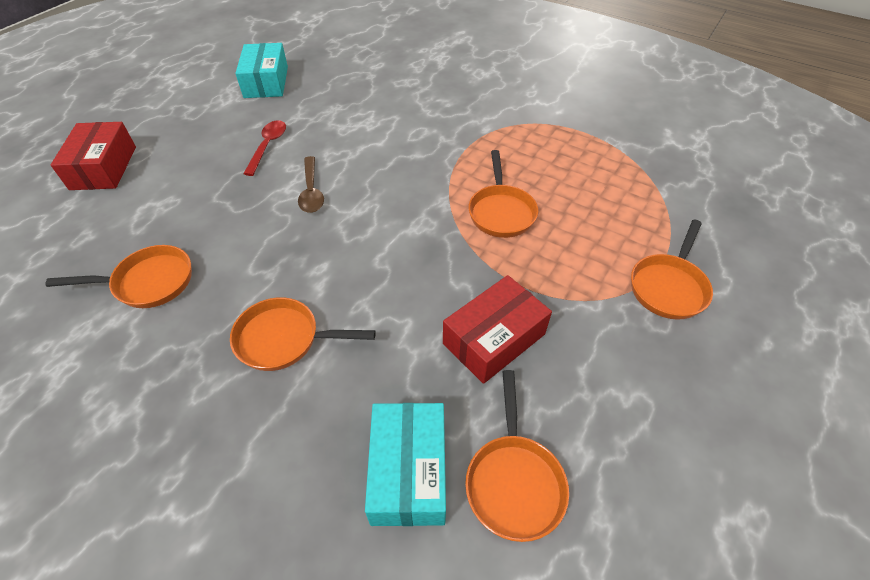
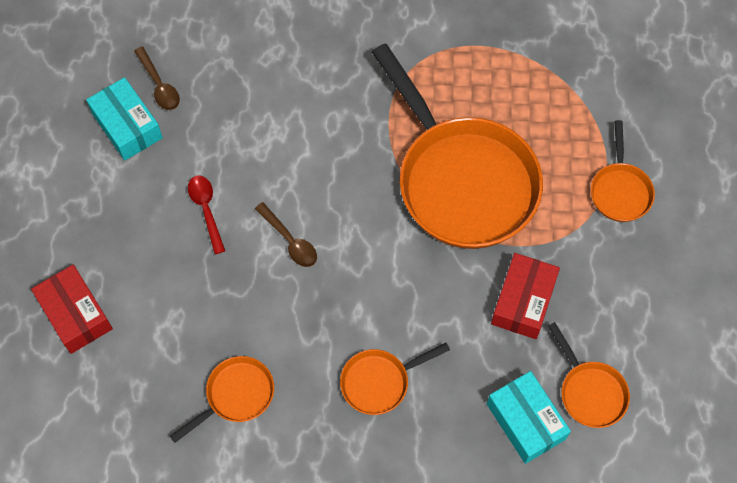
camera: 30 degrees left, 15 degrees up
(311, 70) = (159, 85): none -> brown spoon
(501, 212) = (461, 180): orange pan -> orange pan, size x2.23

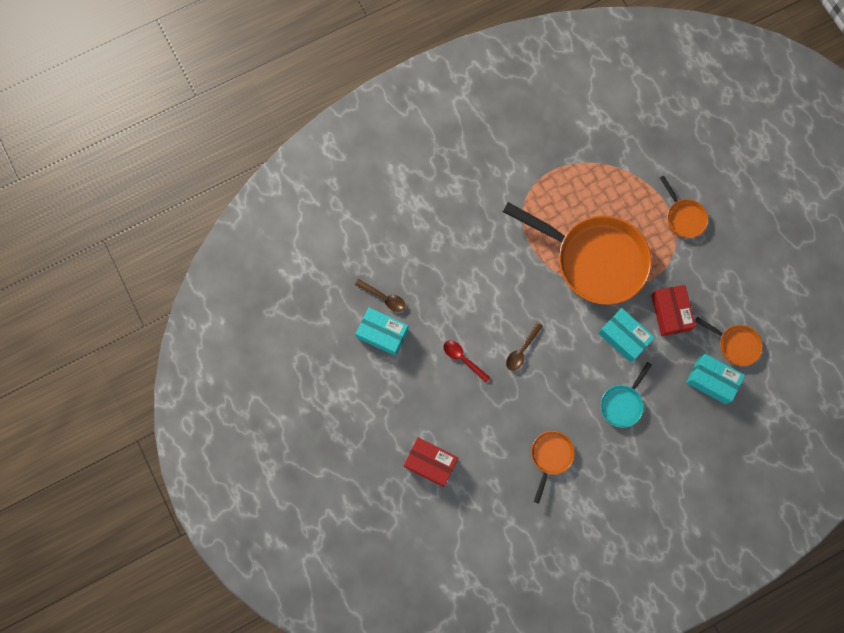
camera: 30 degrees left, 10 degrees up
(290, 241) = (522, 350): brown spoon -> brown spoon turned 105 degrees clockwise
(379, 382) = (622, 403): orange pan -> turquoise pan
(438, 298) = (623, 337): none -> turquoise box

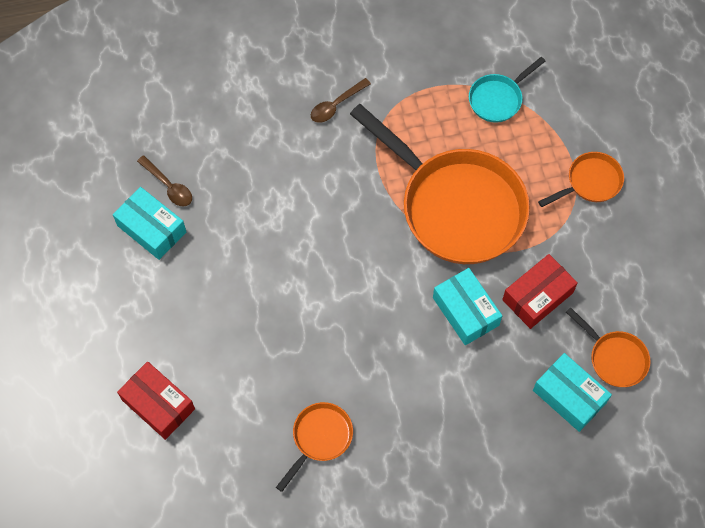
camera: 15 degrees right, 10 degrees down
(463, 359) = (244, 285): red spoon -> none
(522, 350) = (325, 294): brown spoon -> brown spoon (336, 105)
(622, 403) = (438, 395): turquoise pan -> turquoise pan (498, 99)
(670, 313) = (537, 296): red box -> red box turned 45 degrees clockwise
(683, 217) = (590, 182): orange pan -> orange pan turned 105 degrees counterclockwise

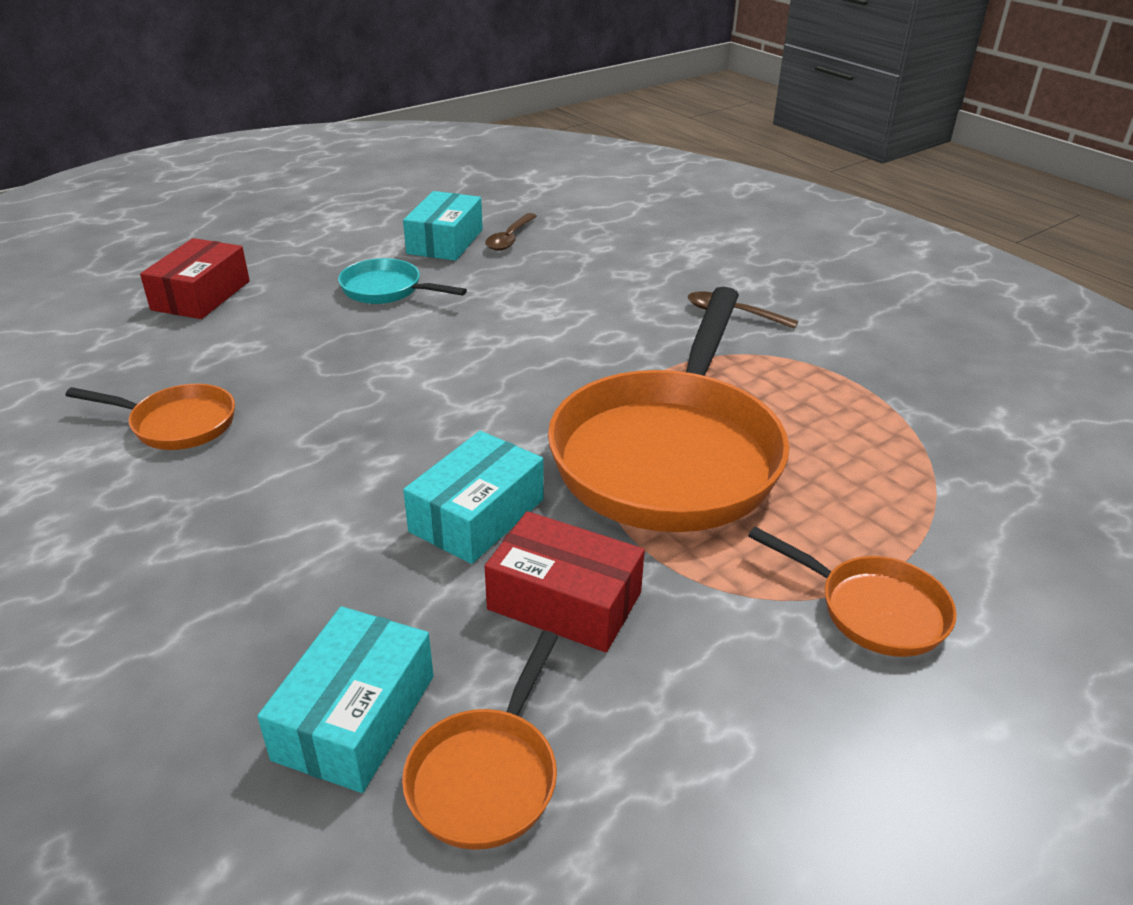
camera: 65 degrees right, 30 degrees down
(498, 99) = (911, 448): turquoise pan -> turquoise pan (387, 290)

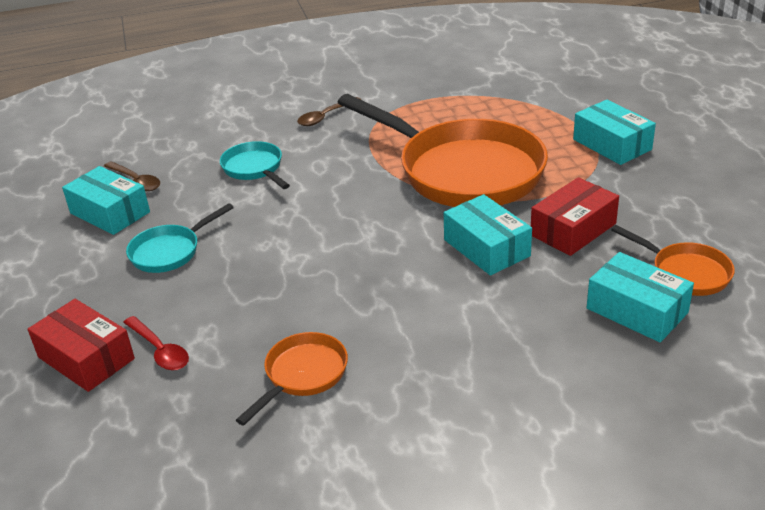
camera: 65 degrees left, 0 degrees up
(215, 329) = (159, 350): none -> red spoon
(576, 296) = (254, 169): none -> turquoise pan
(873, 609) = (612, 144): orange pan -> turquoise box

